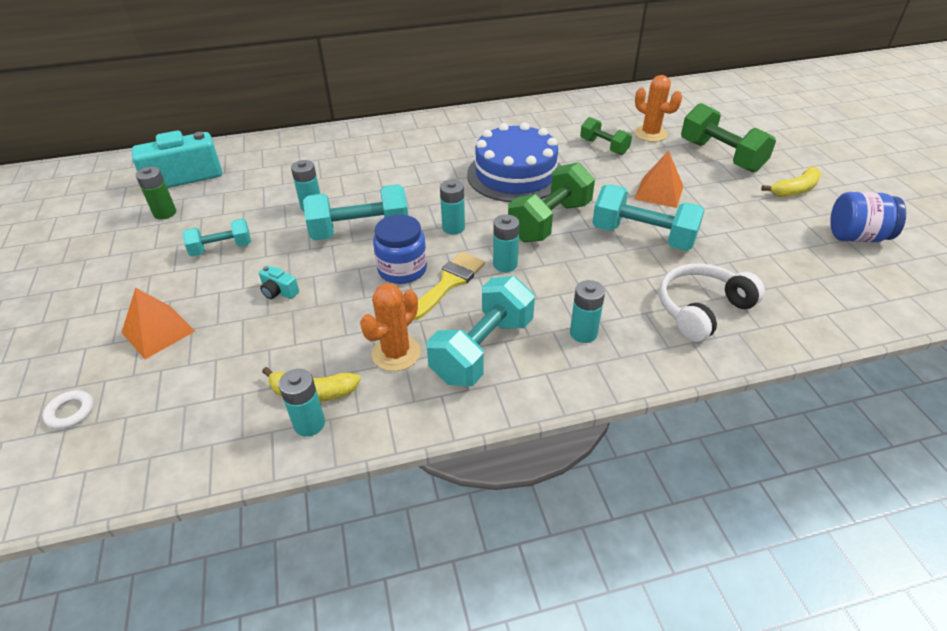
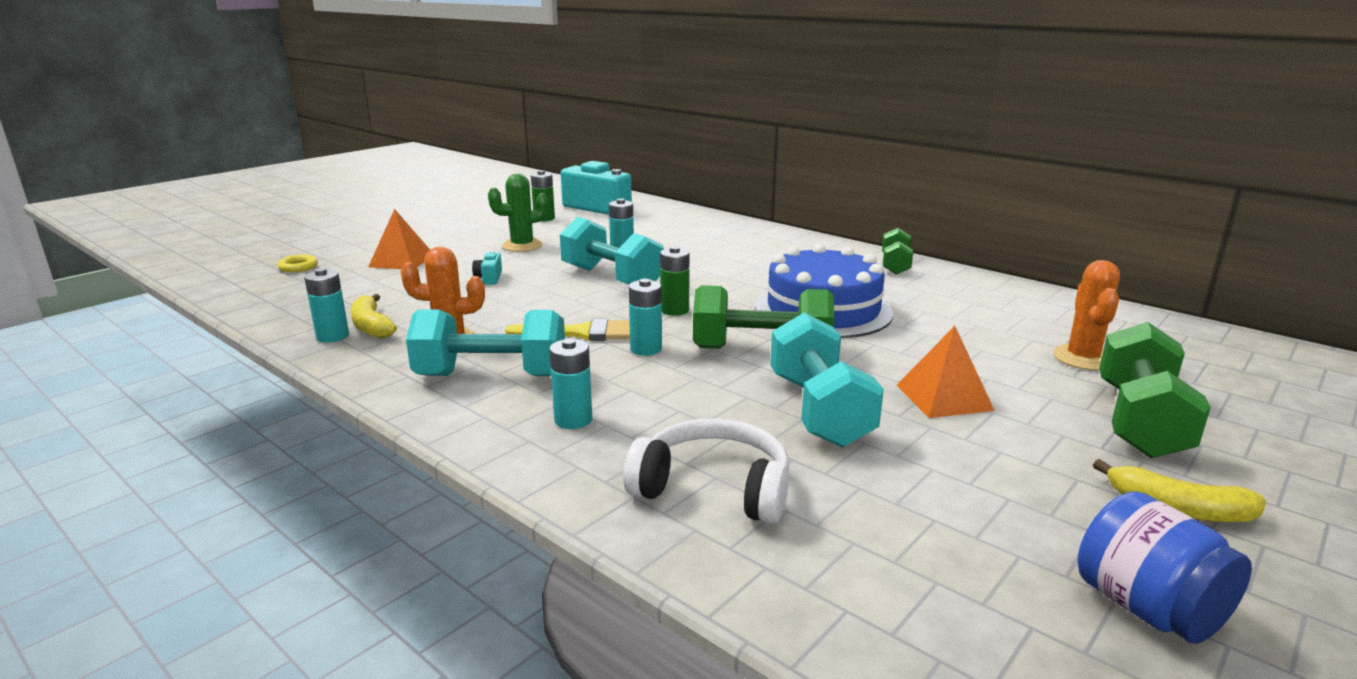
camera: 55 degrees right, 20 degrees down
(70, 412) = (298, 267): white ring -> yellow ring
(222, 249) = (522, 246): turquoise dumbbell -> green cactus
(402, 269) = (576, 309): blue jar -> none
(453, 228) = (674, 310): turquoise battery -> green battery
(604, 147) = (983, 339): green dumbbell -> green dumbbell (895, 265)

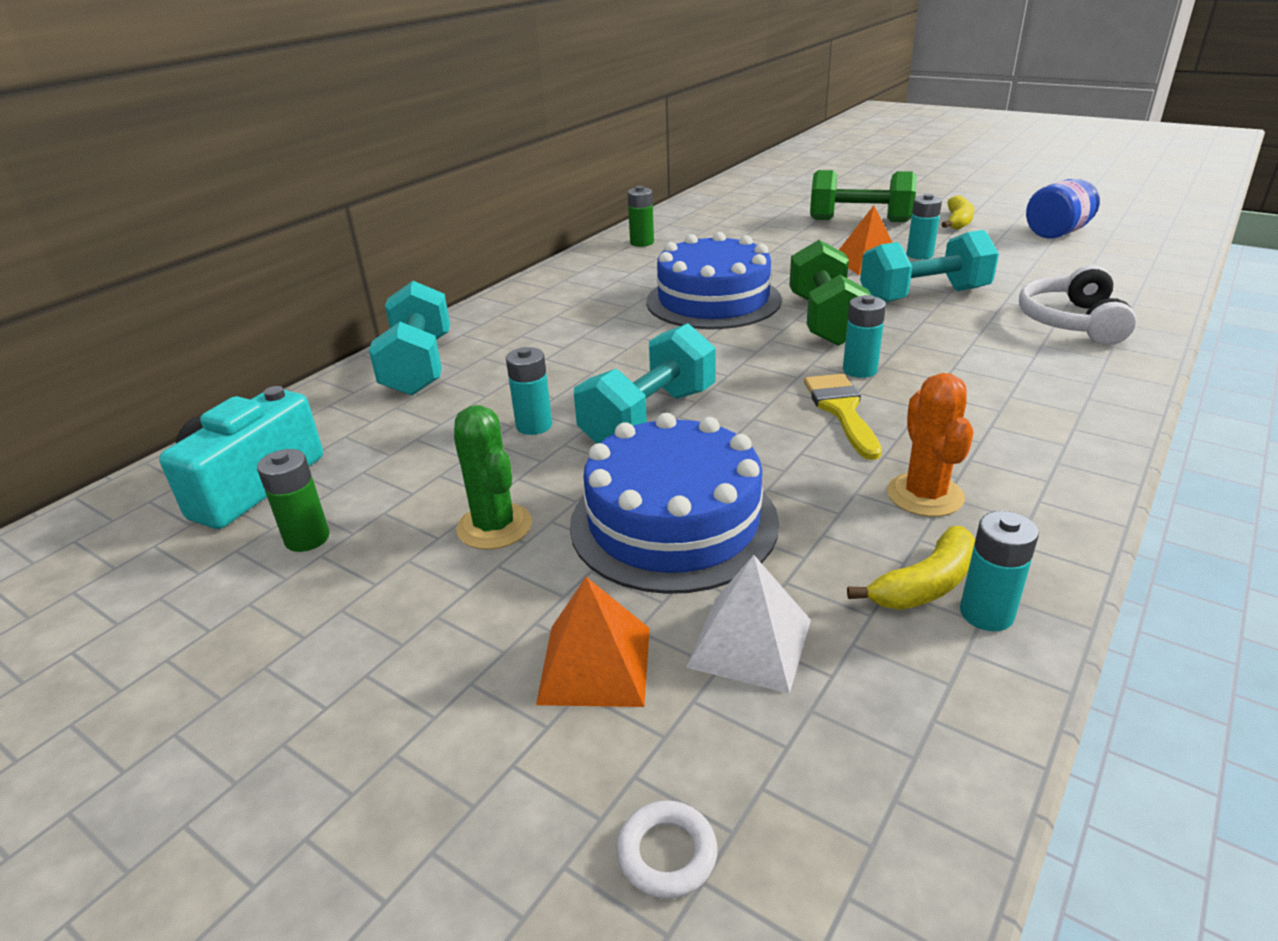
camera: 95 degrees left, 10 degrees up
(298, 267) = (667, 854): yellow ring -> white ring
(379, 286) = (750, 643): none -> white pyramid
(489, 278) = (673, 522): turquoise camera -> blue cake
(492, 376) = (990, 443): turquoise dumbbell -> turquoise dumbbell (419, 366)
(573, 420) = (1034, 384): turquoise battery -> turquoise battery (919, 255)
(674, 310) = (745, 367): green battery -> green battery (642, 243)
(895, 265) = (570, 274): green dumbbell -> none
(1083, 358) = (770, 226): orange cactus -> none

